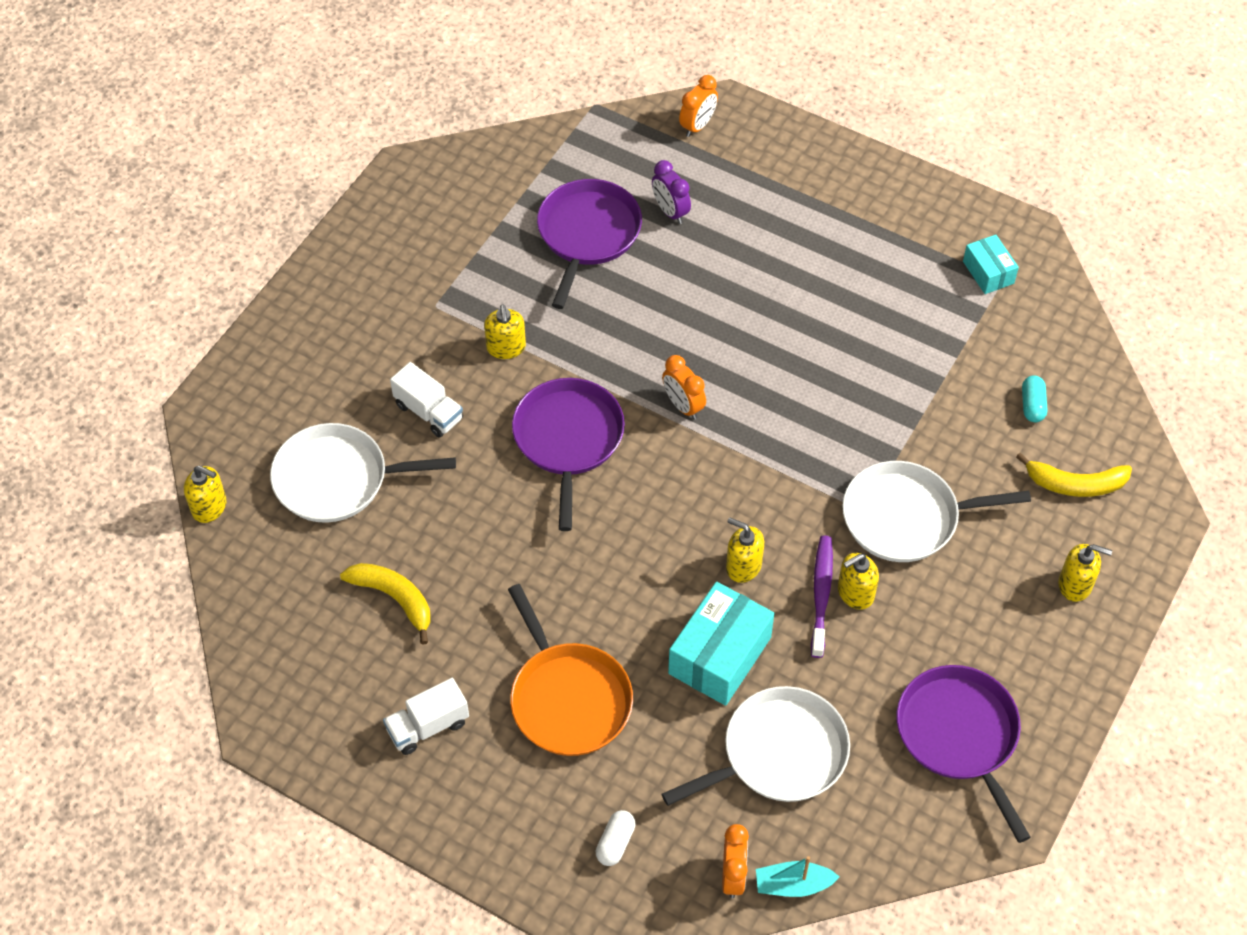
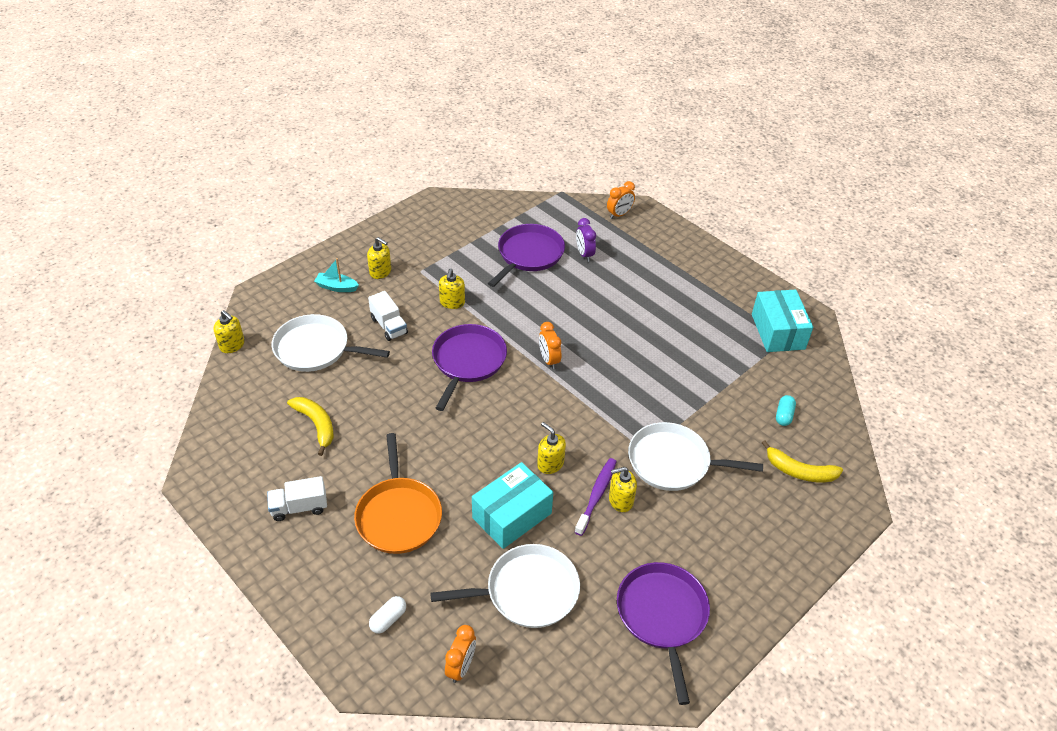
camera: 15 degrees right, 10 degrees down
(793, 885) = (502, 686): turquoise boat -> turquoise boat (336, 287)
(988, 272) = (778, 331): turquoise box -> turquoise box, size x1.75
(1075, 584) = (780, 536): yellow soap dispenser -> yellow soap dispenser (380, 272)

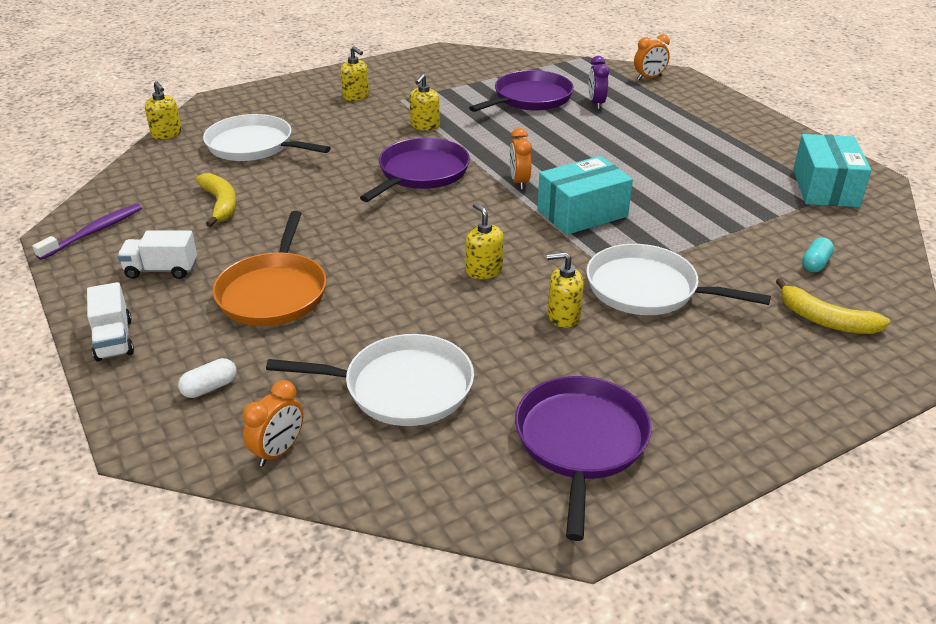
camera: 15 degrees right, 10 degrees down
(336, 287) = (302, 103): turquoise boat -> none
(389, 326) = (344, 136): white truck -> white truck (114, 339)
(512, 515) = (414, 311): turquoise box -> turquoise box (582, 213)
(596, 495) = (532, 307): purple toothbrush -> purple toothbrush (94, 232)

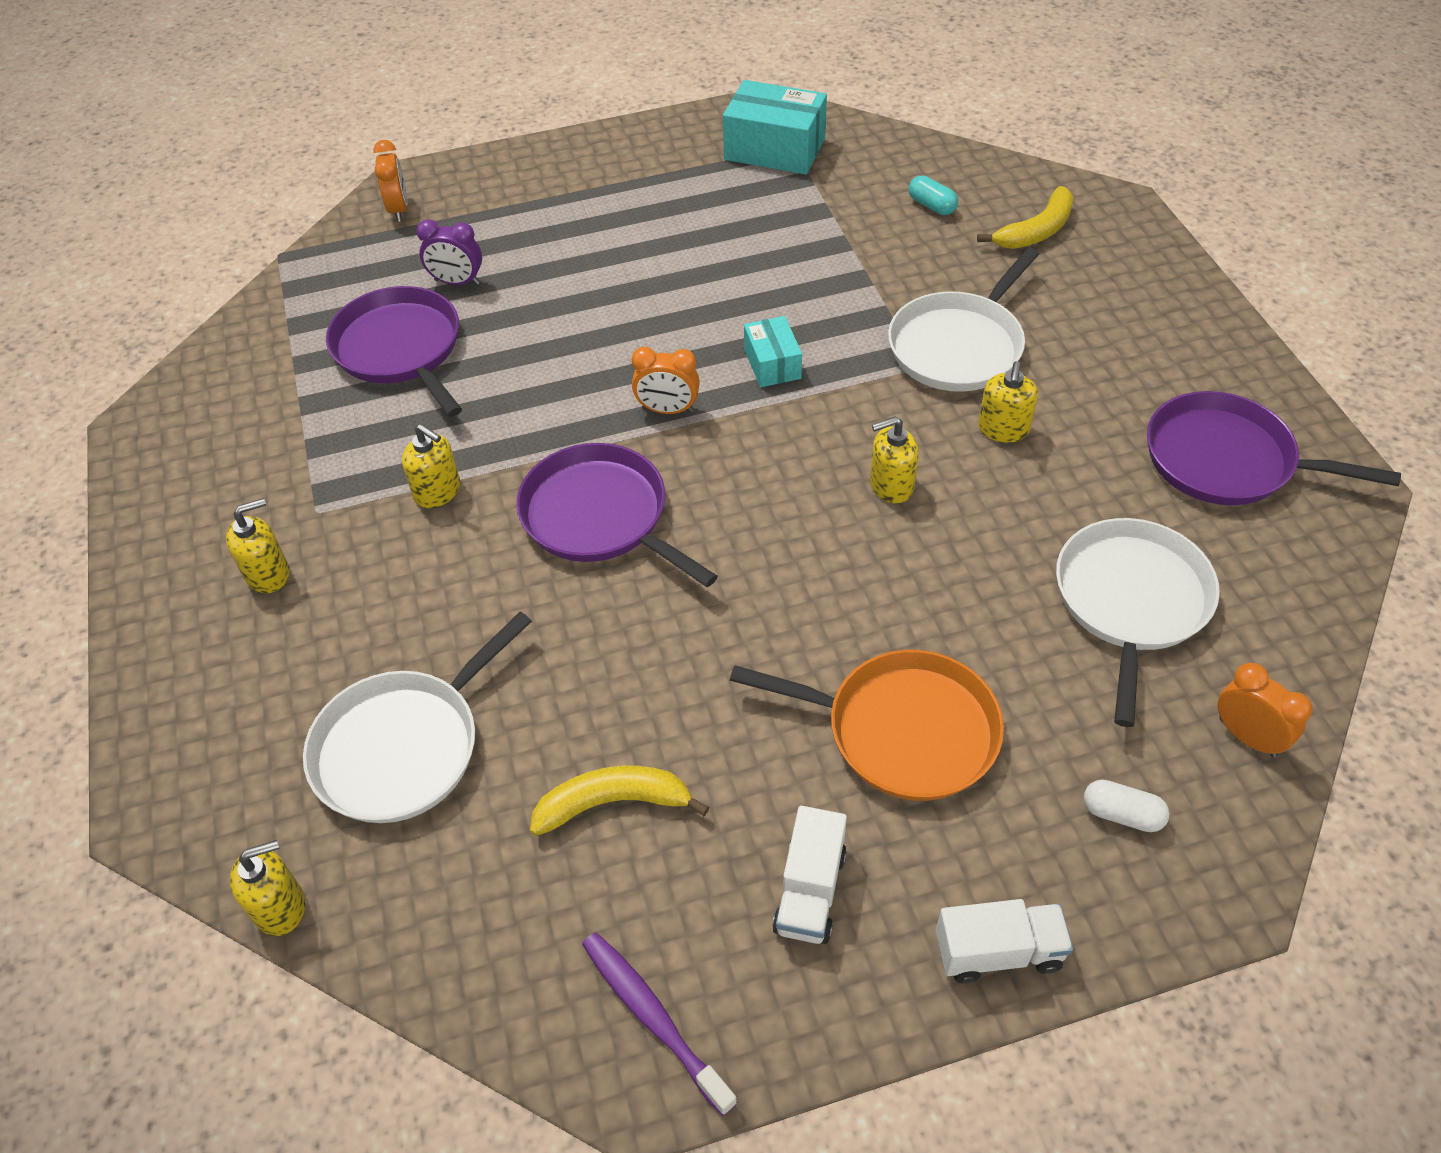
camera: 75 degrees left, 15 degrees up
(210, 387) = (1122, 814): white capsule -> white capsule turned 45 degrees counterclockwise
(582, 213) = (772, 364): turquoise box -> turquoise box, size x0.57

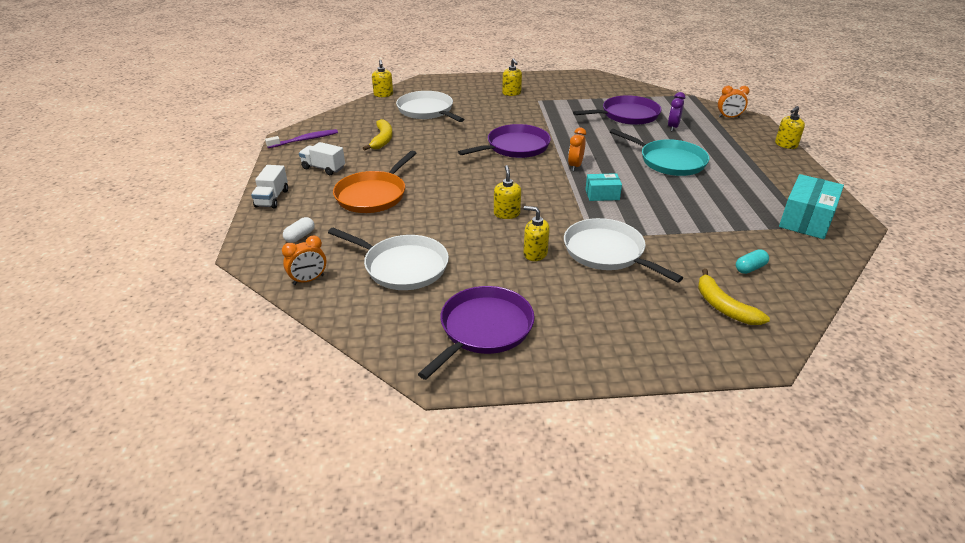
camera: 100 degrees right, 15 degrees down
(438, 491) = (541, 119): yellow soap dispenser -> yellow soap dispenser (786, 145)
(614, 285) = (669, 161): none -> turquoise pan

